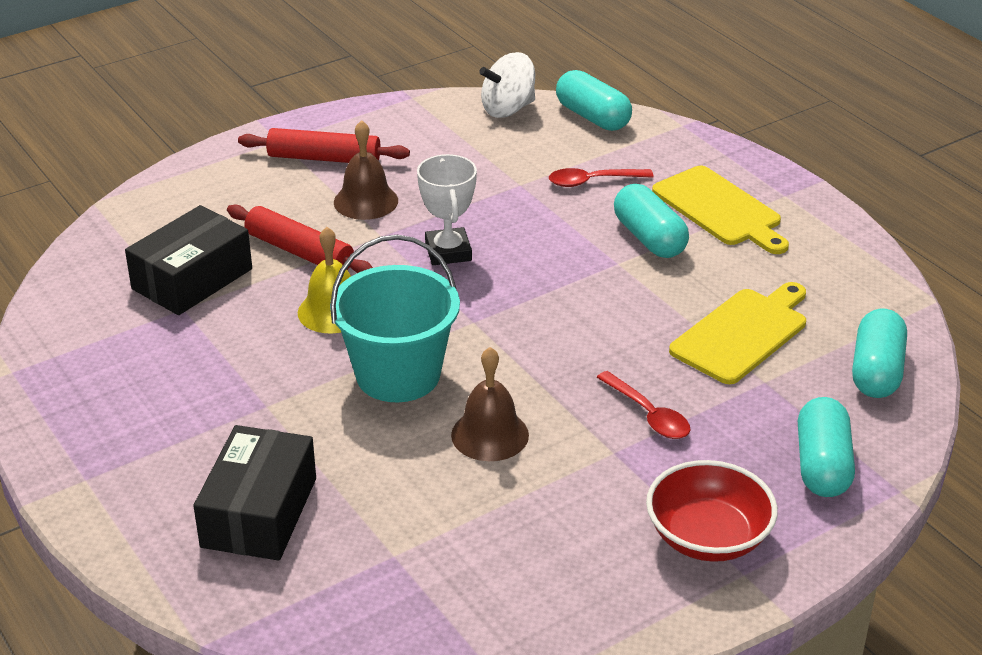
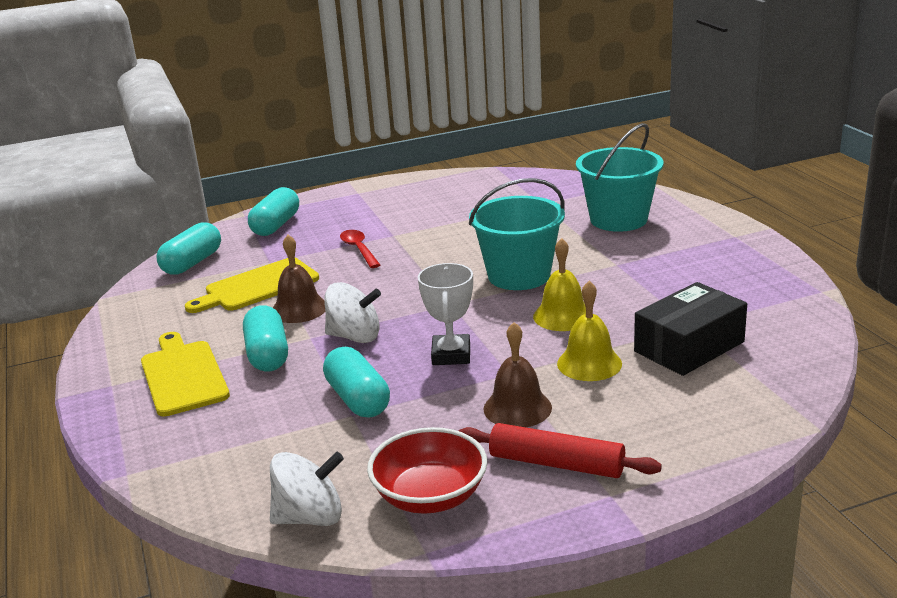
camera: 165 degrees left, 10 degrees down
(259, 512) = (618, 219): black box -> turquoise bucket
(299, 252) = (589, 363): red rolling pin -> yellow bell
(490, 434) = (466, 245): brown bell -> brown bell (299, 309)
(566, 267) = (354, 336): none -> white spinning top
(592, 117) = (217, 494): turquoise capsule -> turquoise capsule (358, 399)
(593, 181) = (277, 412): red spoon -> none
(708, 537) = (365, 203): red bowl -> red bowl (430, 496)

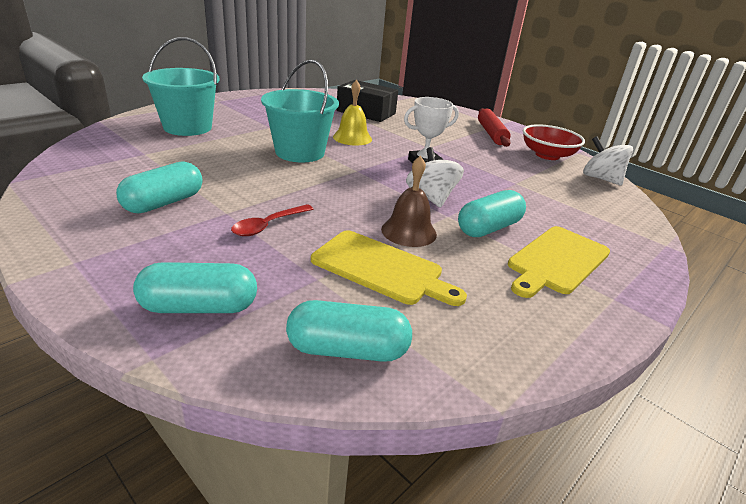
camera: 120 degrees left, 5 degrees up
(358, 399) = (499, 183): turquoise capsule -> turquoise capsule (164, 203)
(517, 408) = (459, 143): brown bell -> none
(589, 363) = (401, 130): yellow bell -> none

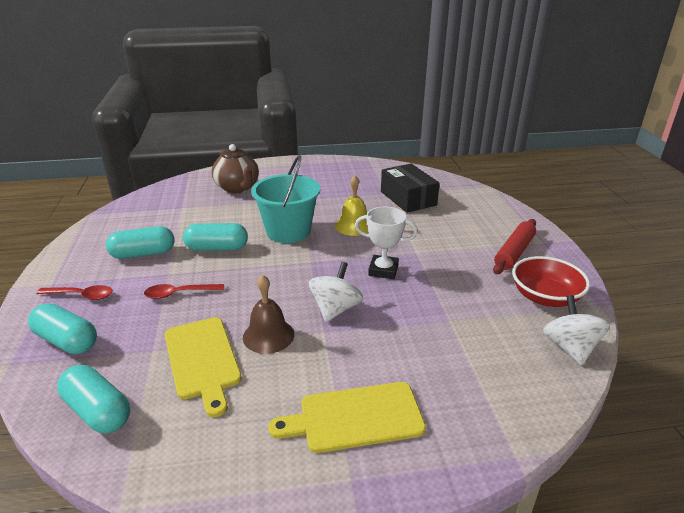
camera: 40 degrees right, 0 degrees up
(143, 261) = (81, 295): none -> red spoon
(187, 127) = (238, 188): turquoise bucket -> brown teapot
(488, 228) = (341, 359): turquoise capsule -> turquoise capsule (217, 248)

